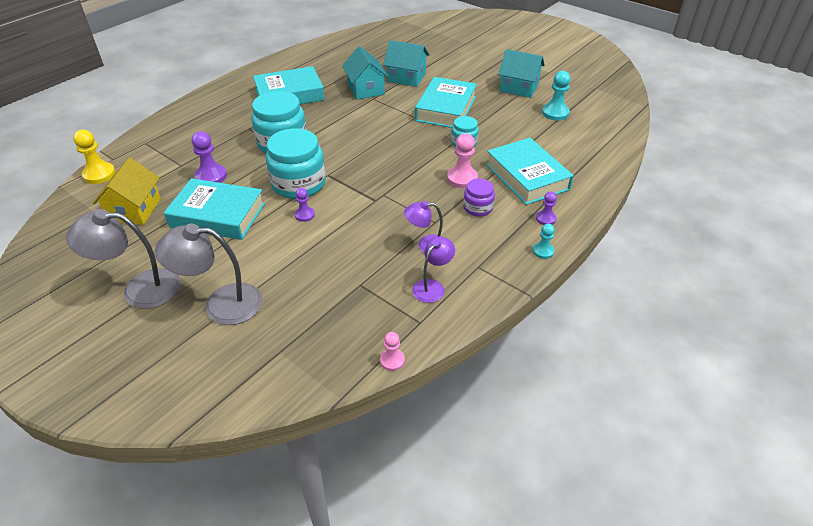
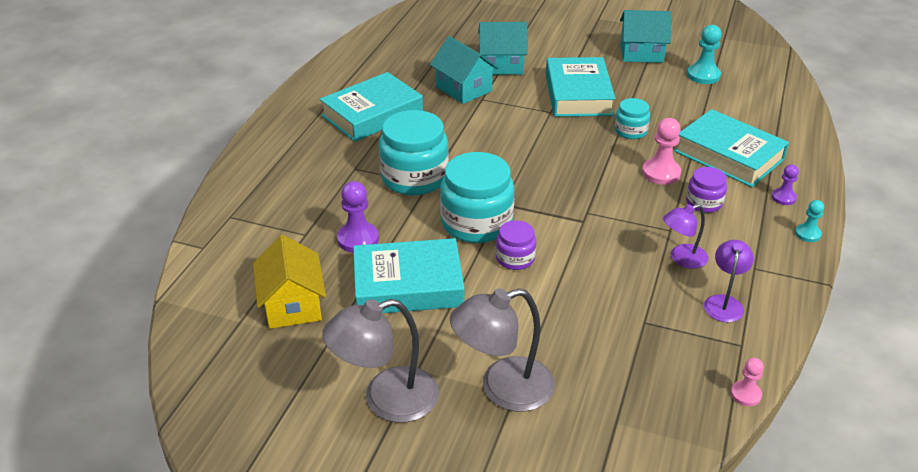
camera: 20 degrees left, 5 degrees down
(99, 174) = (202, 272): yellow pawn -> none
(304, 215) = (515, 258): purple pawn -> purple jar

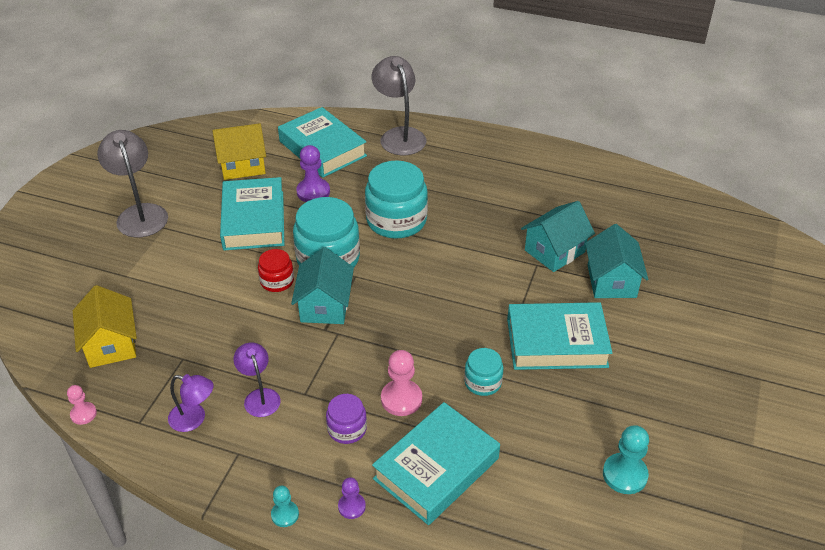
camera: 90 degrees right, 5 degrees up
(372, 114) = (499, 191): turquoise book -> turquoise book (322, 148)
(503, 389) = (133, 270): grey lamp -> grey lamp (399, 135)
(515, 258) = (277, 281): purple jar -> red jar
(636, 388) = (111, 344): none -> yellow house
(641, 53) = (671, 414): turquoise house -> turquoise house (325, 305)

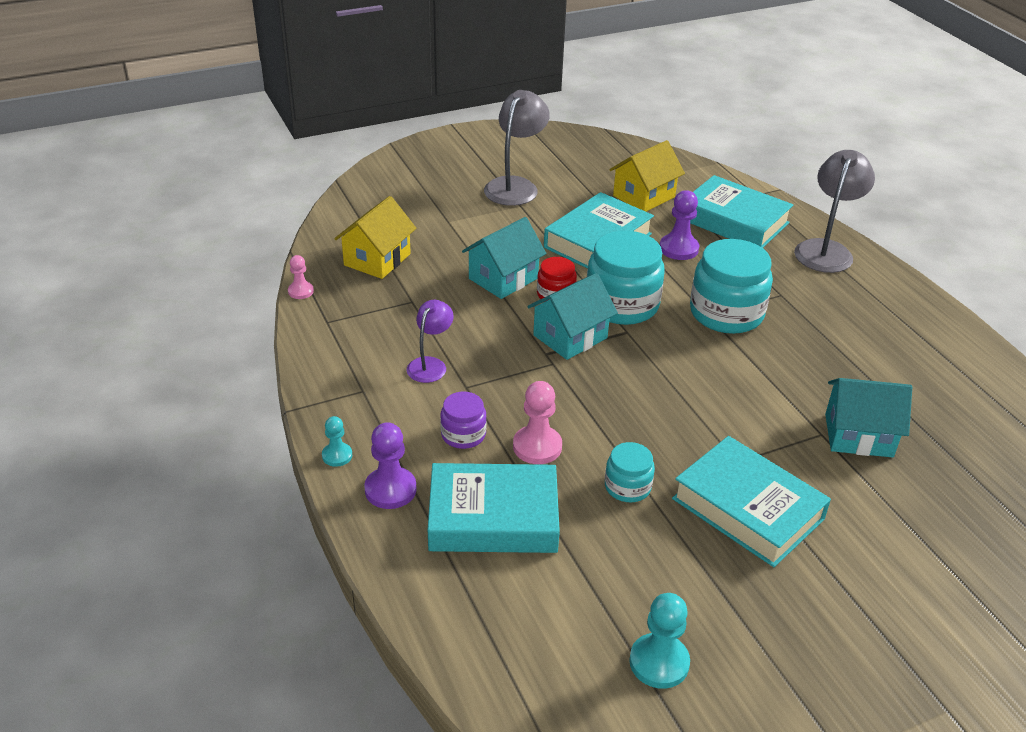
camera: 45 degrees right, 5 degrees down
(194, 419) = (365, 346): purple lamp -> none
(242, 165) = (644, 196): yellow house -> yellow house turned 75 degrees counterclockwise
(322, 148) = (734, 221): turquoise book -> turquoise book turned 60 degrees counterclockwise
(351, 506) = (390, 490): purple pawn -> purple pawn, size x1.66
(611, 281) = (888, 501): turquoise house -> turquoise house (503, 278)

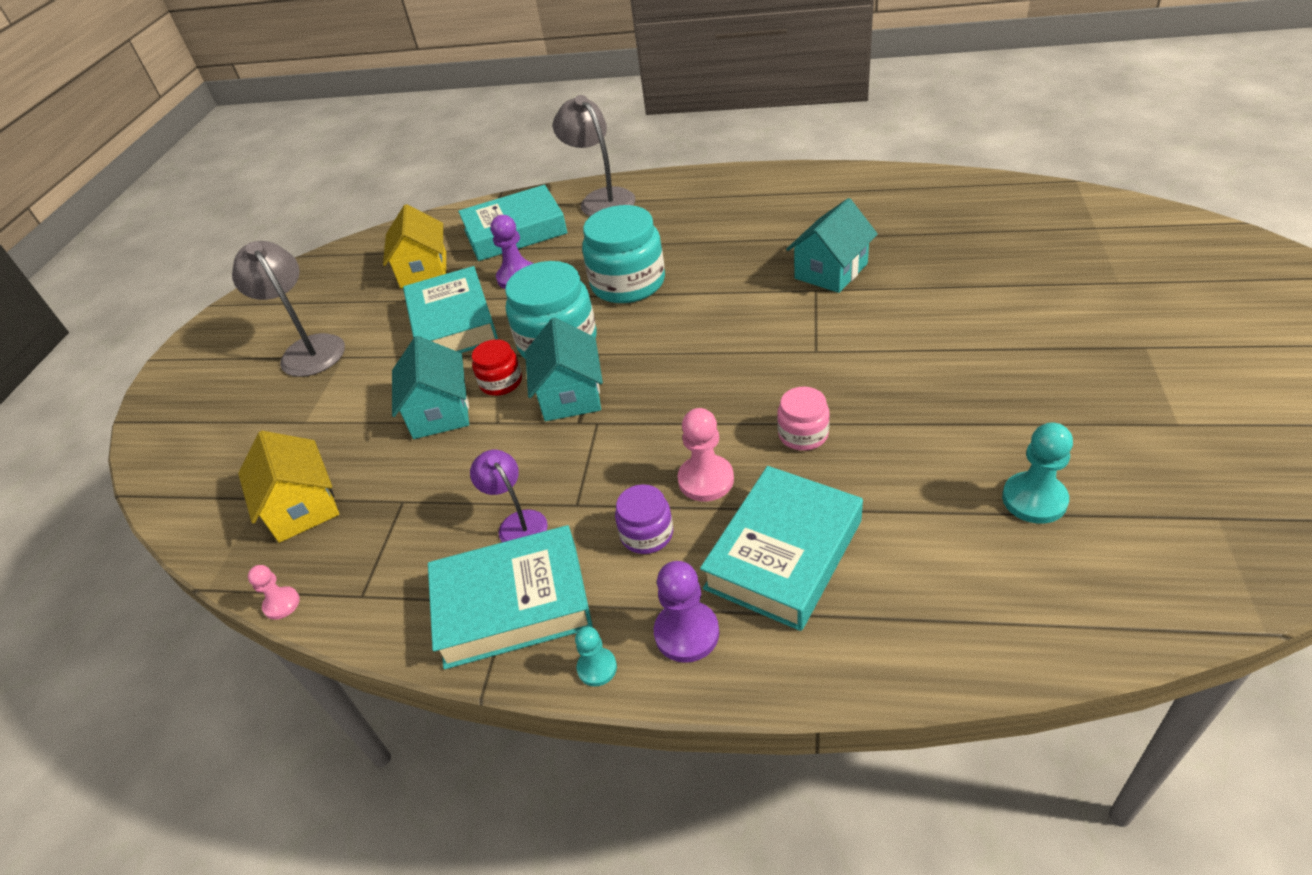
camera: 50 degrees left, 5 degrees up
(627, 487) = (803, 434): turquoise jar -> pink jar
(747, 509) = (876, 367): turquoise book -> turquoise book (512, 604)

